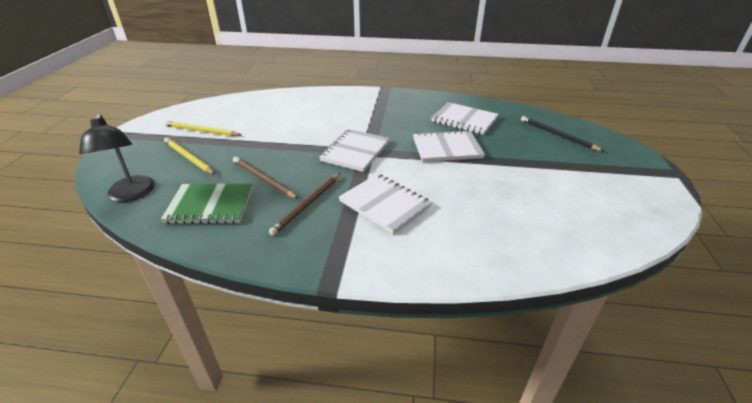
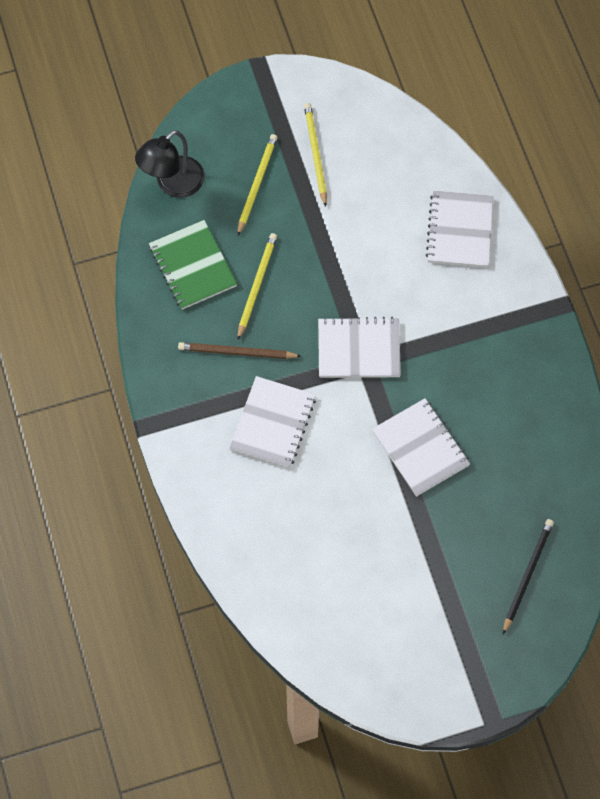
camera: 65 degrees right, 30 degrees up
(263, 179) = (256, 285): brown pencil -> yellow pencil
(464, 120) = (511, 447): white notebook -> white notebook (459, 230)

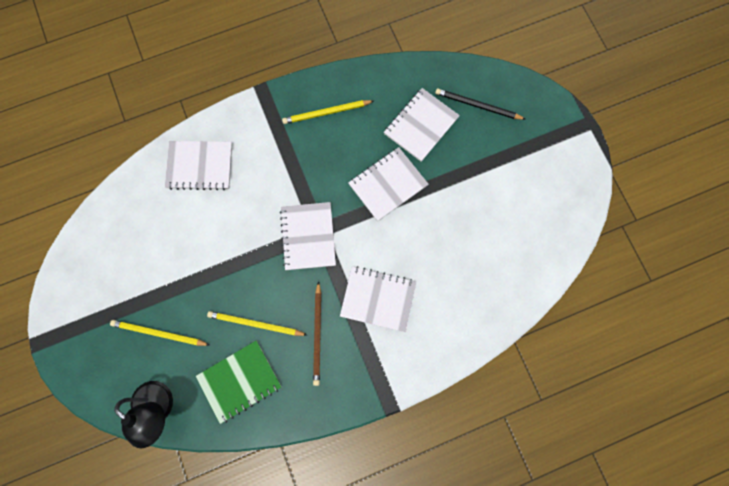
camera: 95 degrees left, 10 degrees up
(315, 154) = (129, 286): yellow pencil -> yellow pencil (326, 113)
(501, 498) = (421, 125): none -> white notebook

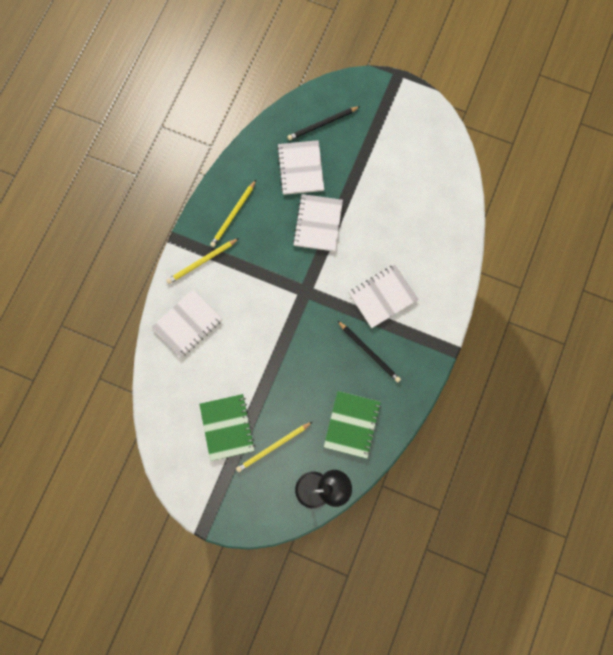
camera: 45 degrees left, 0 degrees up
(142, 280) = (227, 427): none -> green notebook
(255, 324) = (326, 383): yellow pencil -> yellow pencil (202, 262)
(308, 236) = (302, 301): white notebook -> none
(317, 335) = (369, 352): brown pencil -> black pencil

